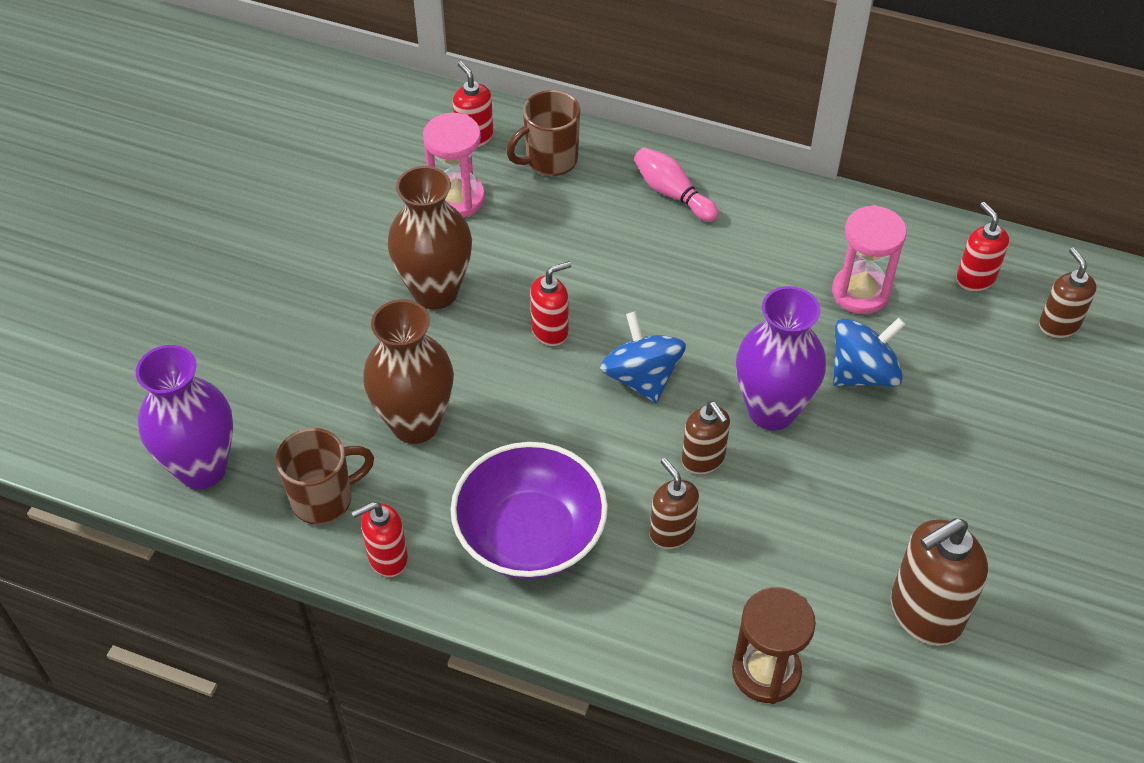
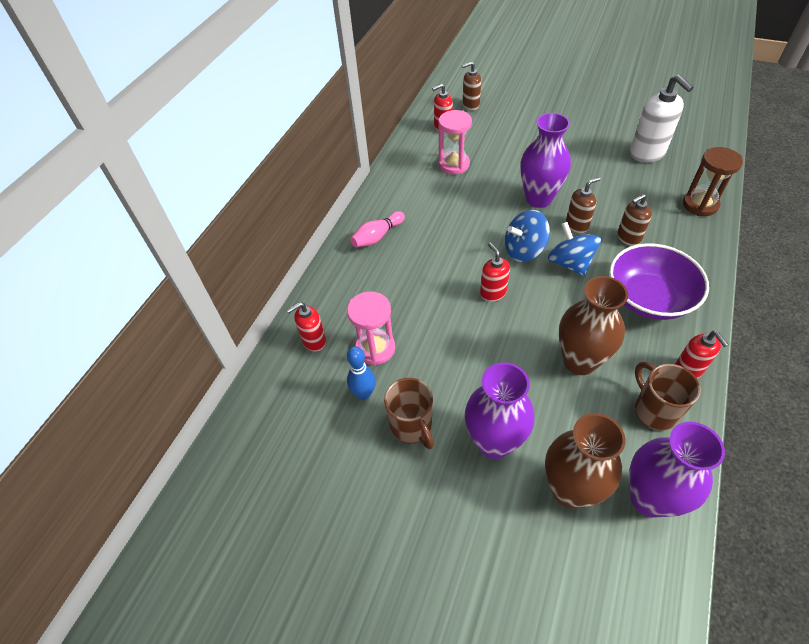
camera: 85 degrees left, 0 degrees up
(301, 317) = (494, 442): none -> purple vase
(387, 190) = (364, 394): none -> blue bowling pin
(435, 292) = (464, 356): brown vase -> brown vase (570, 490)
(550, 160) = (342, 297): brown mug -> brown mug (412, 427)
(863, 373) = (508, 166): blue spinning top -> blue spinning top (570, 263)
(925, 613) = (647, 153): brown soap dispenser -> white soap dispenser

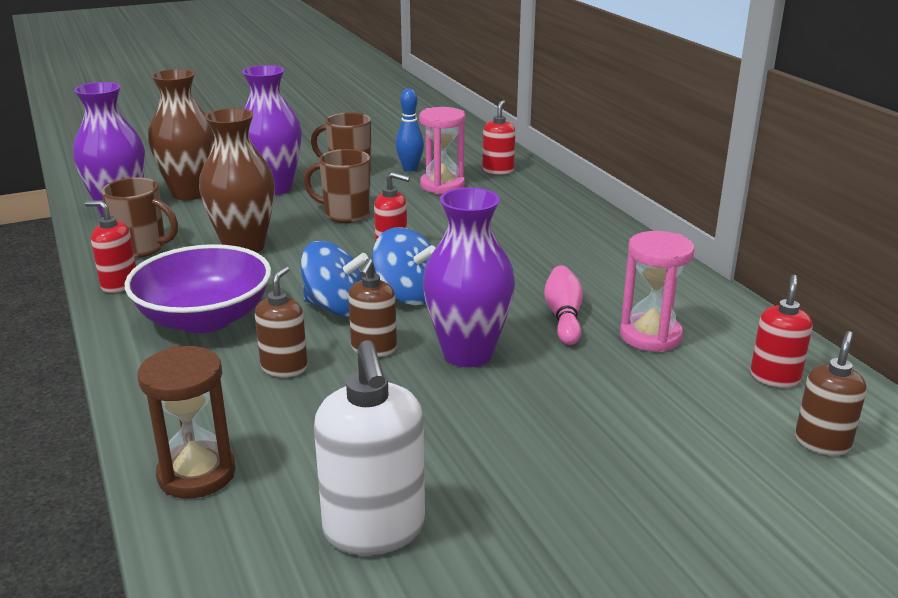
camera: 130 degrees right, 25 degrees down
(377, 236) = (585, 236): pink bowling pin -> pink bowling pin (563, 317)
(479, 356) = (345, 214): none -> brown mug
(524, 250) = (408, 295): blue spinning top -> blue spinning top turned 105 degrees clockwise
(647, 153) = (374, 530): white soap dispenser -> white soap dispenser turned 120 degrees counterclockwise

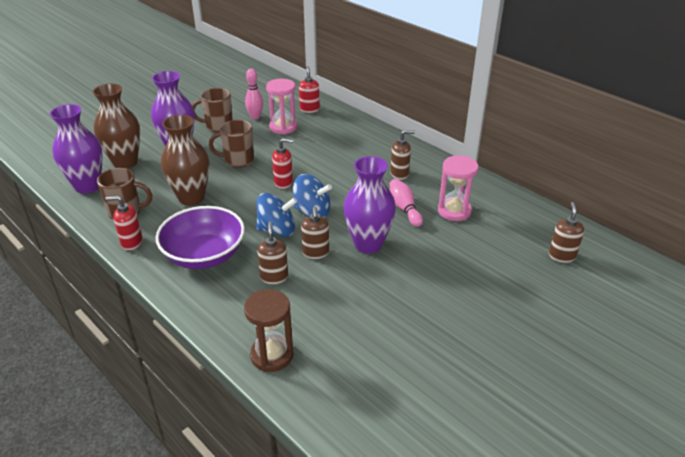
camera: 20 degrees left, 10 degrees up
(374, 530) = (384, 361): white soap dispenser -> none
(410, 168) = (255, 117): blue bowling pin -> pink bowling pin
(587, 270) = (399, 174): none -> brown soap dispenser
(775, 377) = (524, 223): red soap dispenser -> none

